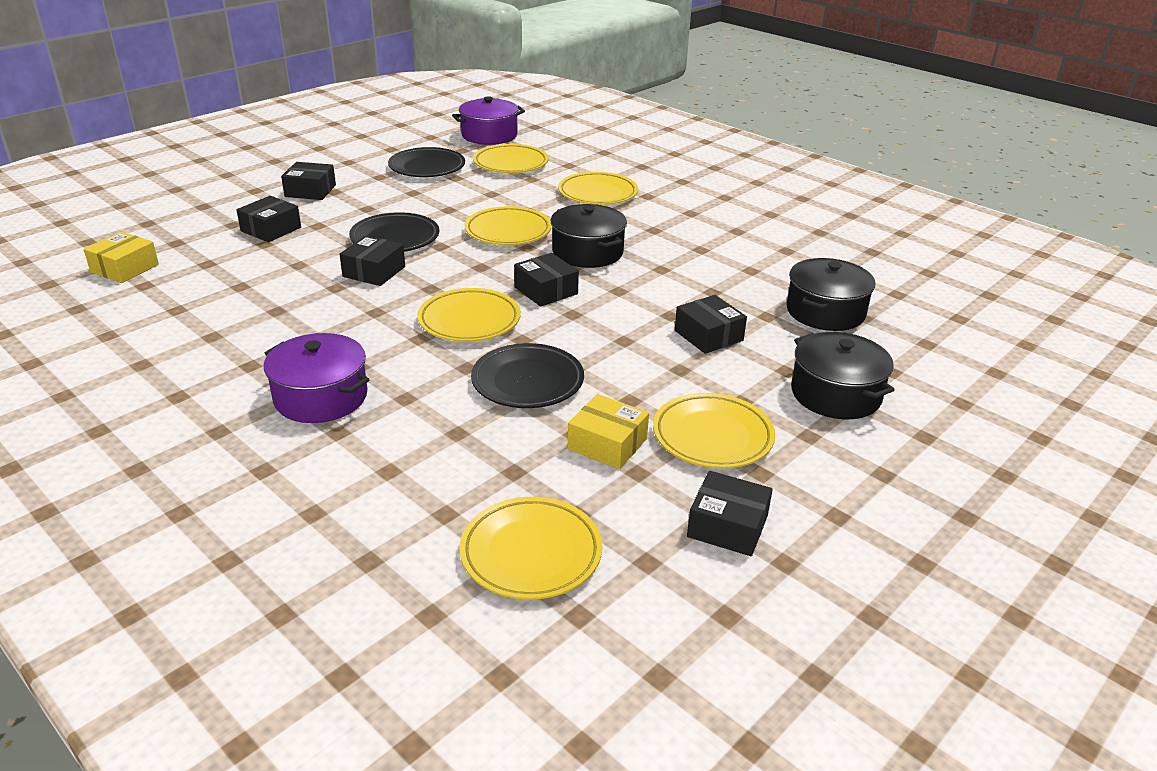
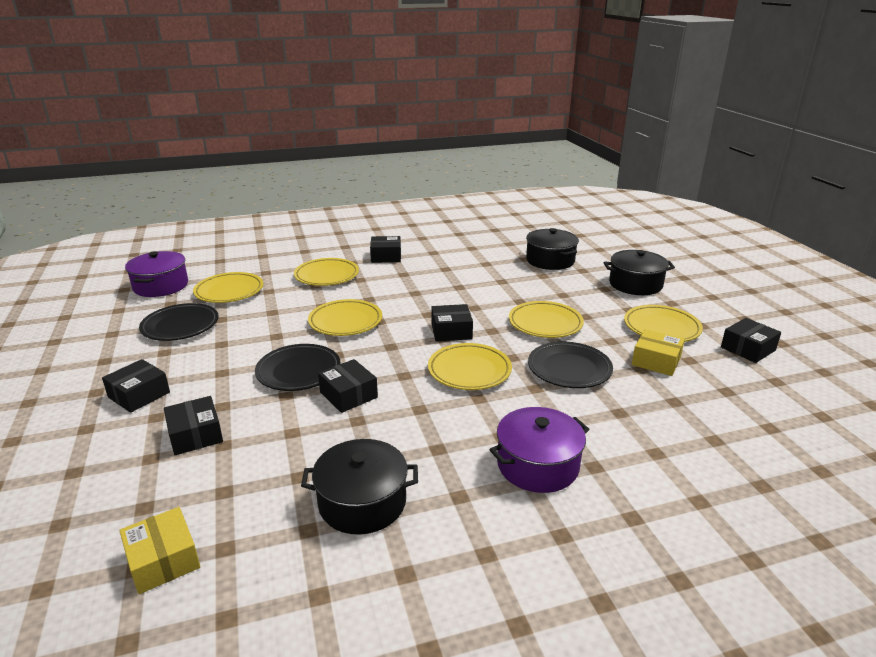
camera: 60 degrees left, 5 degrees down
(531, 553) = (763, 417): yellow plate -> yellow plate (545, 323)
(587, 252) = (411, 303): black pot -> black pot (362, 502)
(607, 444) = (656, 361): yellow box -> yellow box turned 60 degrees clockwise
(708, 335) = (552, 297): black box -> black box (386, 256)

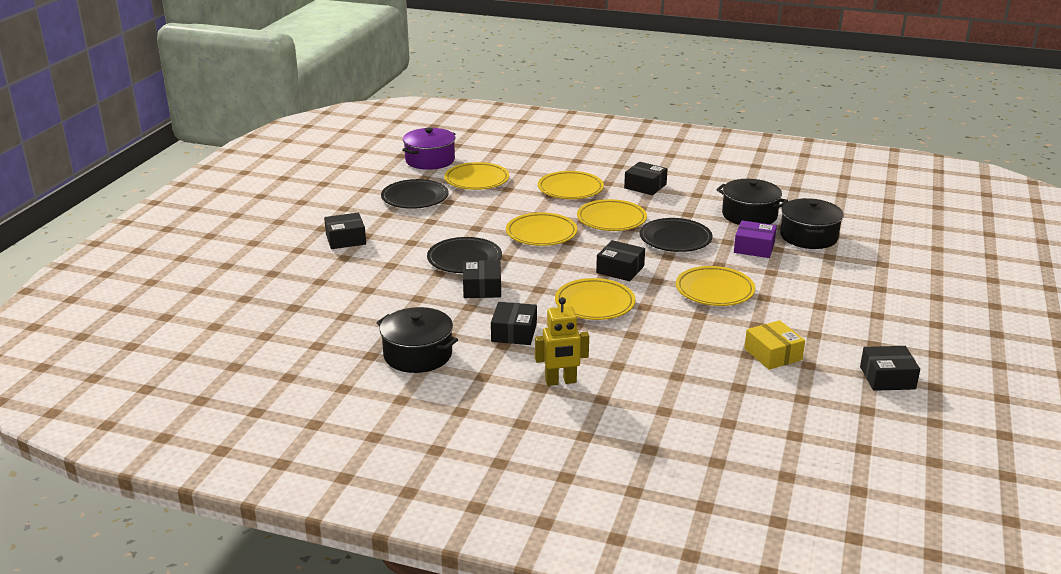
camera: 35 degrees right, 0 degrees up
(163, 560) = (281, 337): yellow box -> none
(195, 435) = (357, 277): black box -> black box (514, 332)
(526, 280) = (754, 248): none -> purple box
(537, 465) = (561, 381): purple pot -> yellow robot
(569, 369) = (681, 332): black plate -> black plate (675, 239)
(635, 284) = (866, 286): black pot -> black pot (749, 215)
(661, 328) = (826, 331): yellow plate -> yellow plate (611, 220)

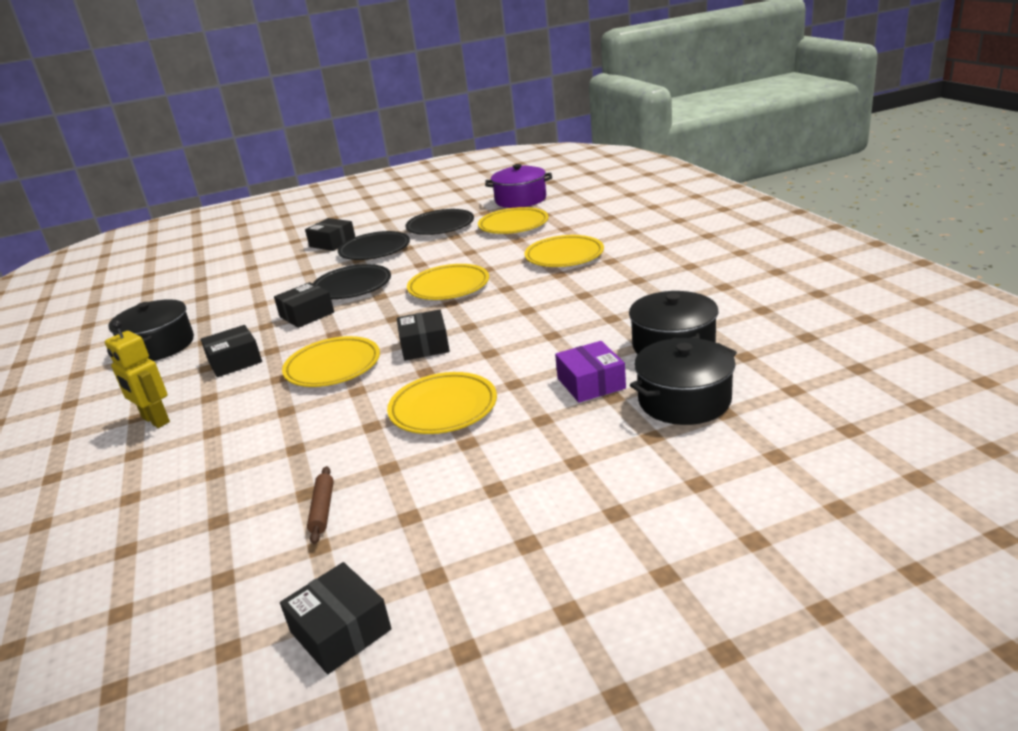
camera: 55 degrees right, 0 degrees up
(611, 220) = (530, 296): yellow plate -> none
(645, 186) = (637, 275): black box -> none
(675, 239) = (537, 339): black plate -> black plate (375, 250)
(773, 354) = (322, 509): yellow box -> brown rolling pin

